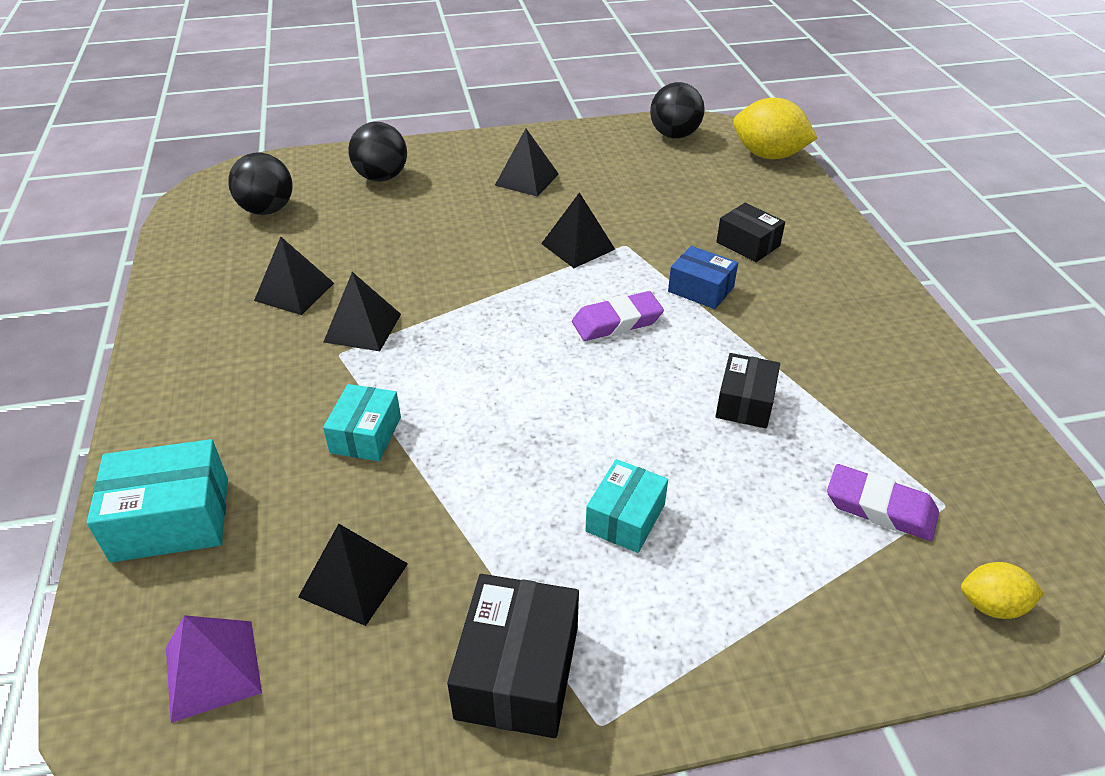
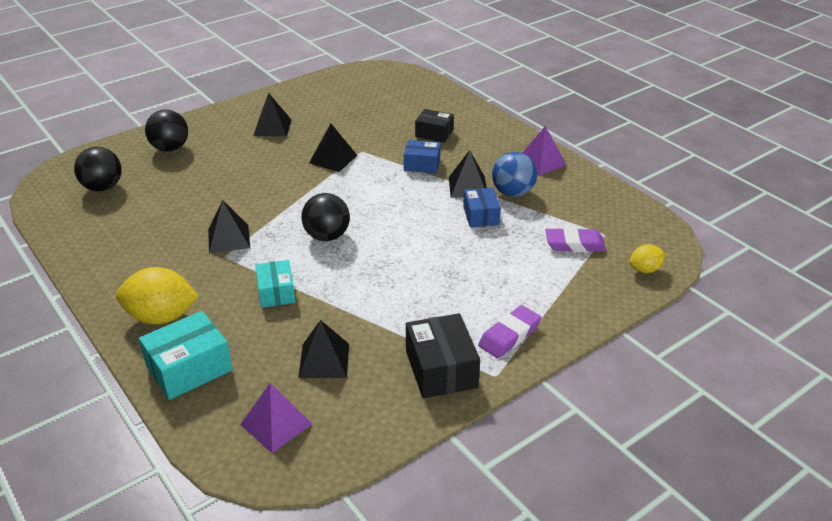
camera: 25 degrees left, 5 degrees down
(294, 292) = (165, 230): black pyramid -> black pyramid (468, 187)
(617, 322) = (384, 194): purple eraser -> purple eraser (509, 335)
(625, 517) = (451, 287): turquoise box -> none
(674, 135) = (350, 79): black ball -> black ball (327, 236)
(745, 403) = (481, 216): black box -> blue box
(768, 155) = (416, 80): yellow lemon -> yellow lemon (161, 317)
(819, 377) = (512, 193): none -> blue ball
(897, 336) = (541, 162): none -> purple pyramid

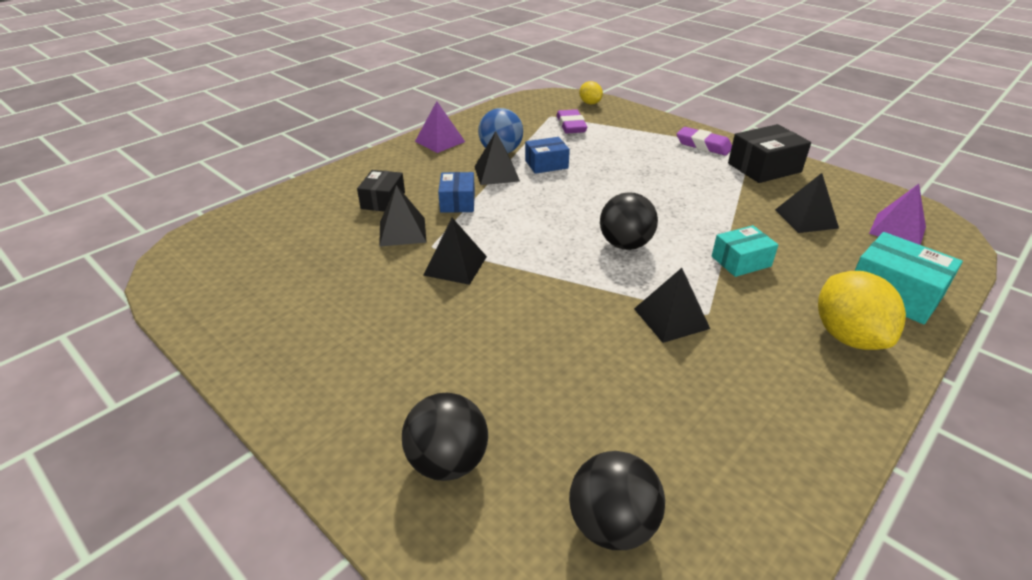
camera: 100 degrees left, 0 degrees up
(272, 127) = (364, 341): black pyramid -> black pyramid (402, 231)

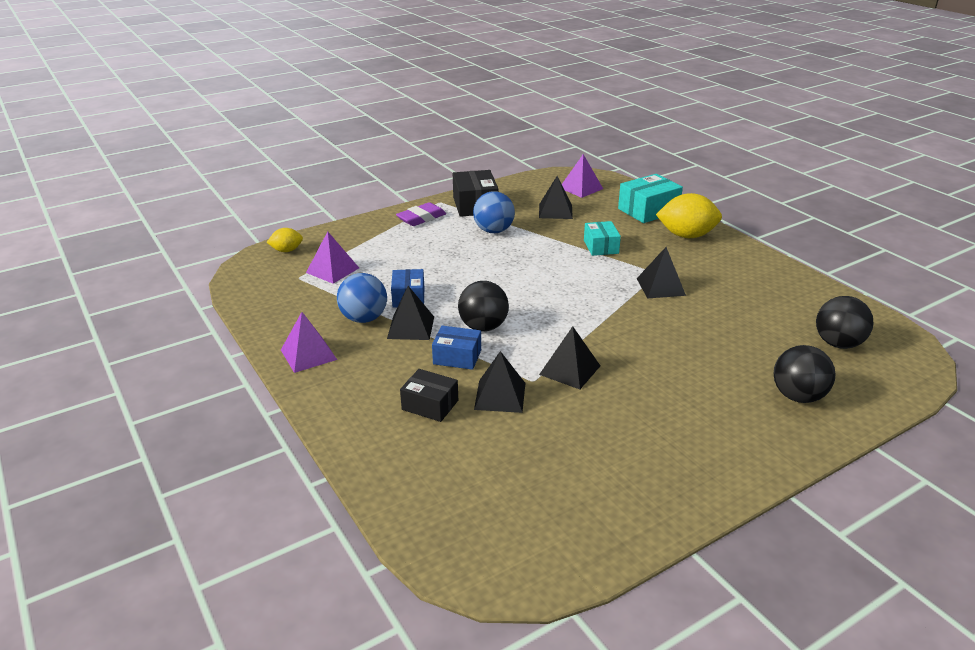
camera: 75 degrees left, 5 degrees down
(571, 125) = (332, 270): purple eraser -> purple pyramid
(625, 245) = (564, 285): black ball -> black ball (483, 327)
(714, 186) = (494, 231): none -> blue ball

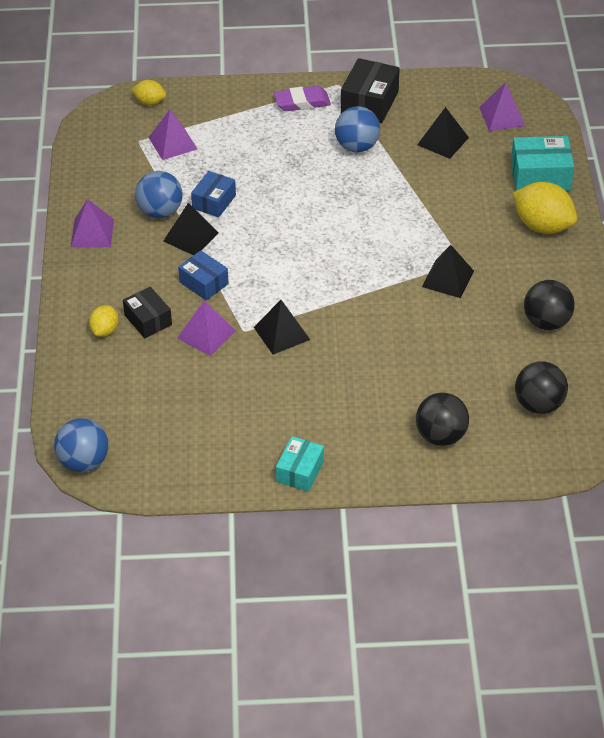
camera: 30 degrees right, 15 degrees up
(392, 430) = (105, 330): none -> yellow lemon
(483, 327) = (250, 260): black ball -> black ball (546, 322)
(483, 573) = (84, 462): none -> blue ball
(500, 396) = (206, 334): black pyramid -> purple pyramid
(601, 247) = (441, 207): turquoise box -> turquoise box (300, 471)

